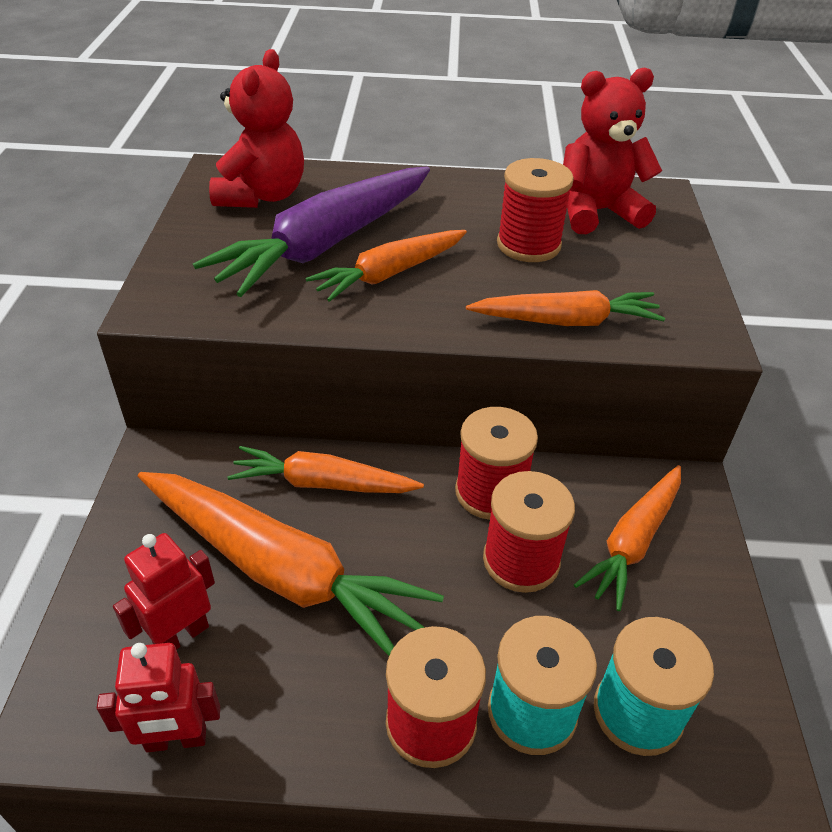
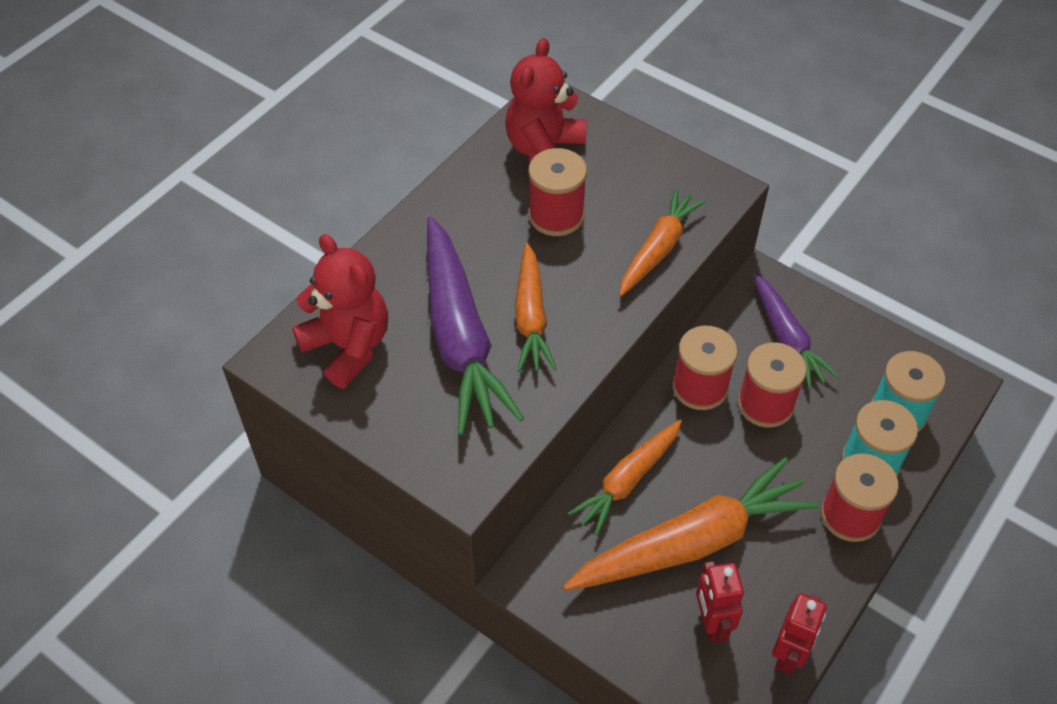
camera: 55 degrees left, 10 degrees up
(633, 542) = (787, 338): orange carrot -> purple carrot

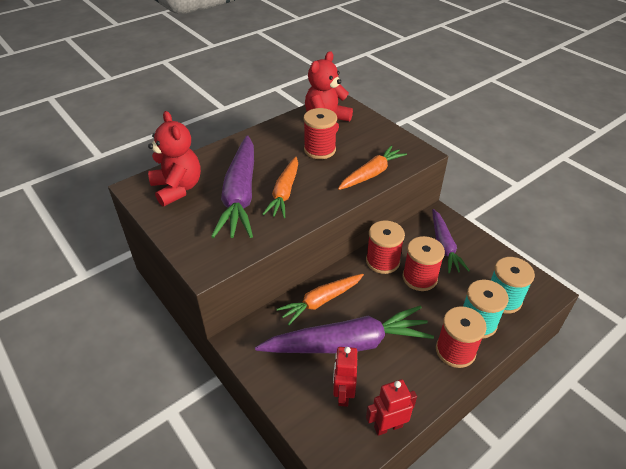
camera: 15 degrees right, 10 degrees down
(692, 542) = (347, 343): orange carrot -> purple carrot
(788, 654) = (388, 426): red robot -> red robot turned 150 degrees counterclockwise

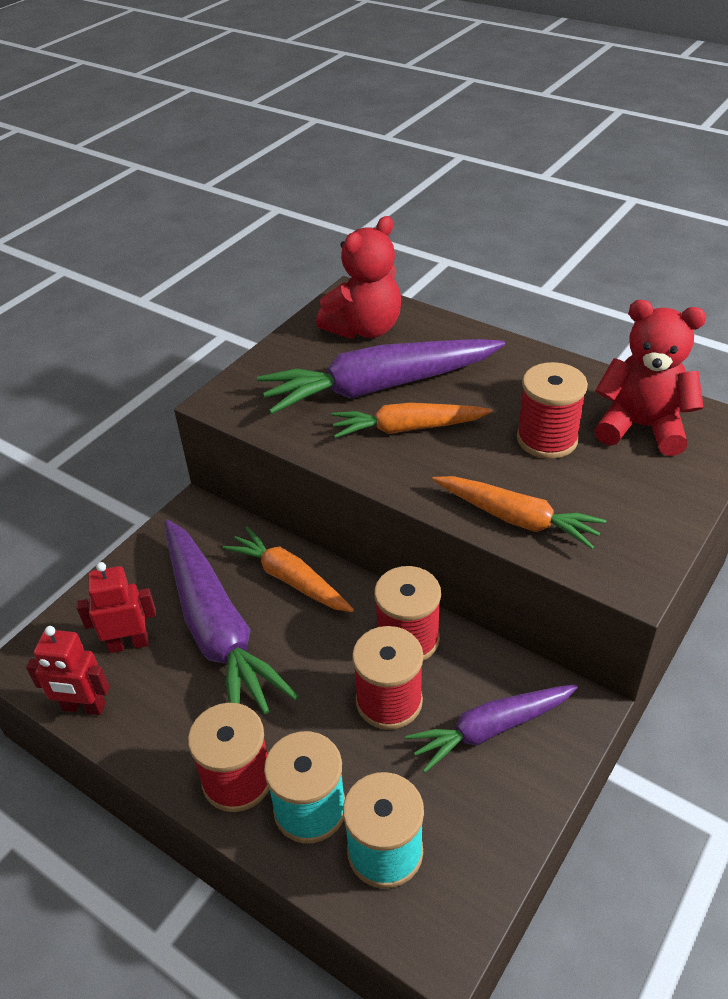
camera: 75 degrees right, 0 degrees up
(388, 426) = (83, 707): red robot -> red robot turned 135 degrees clockwise

